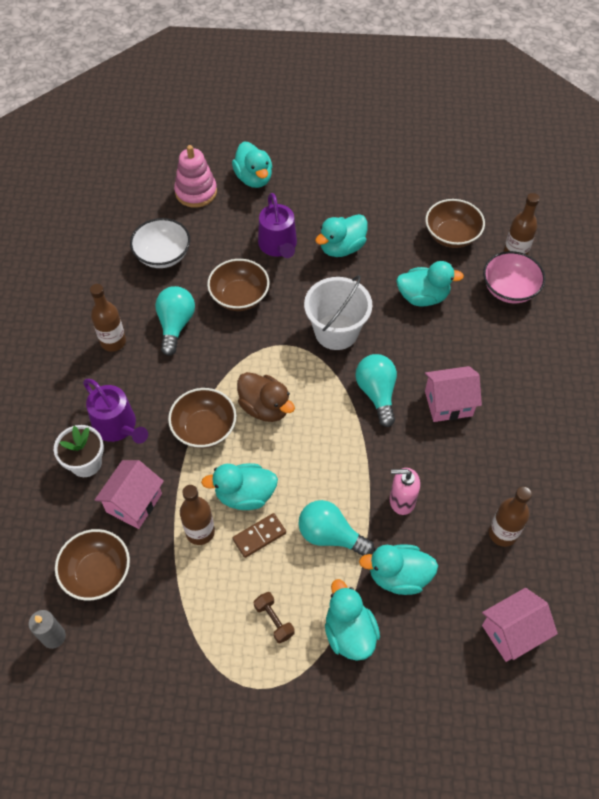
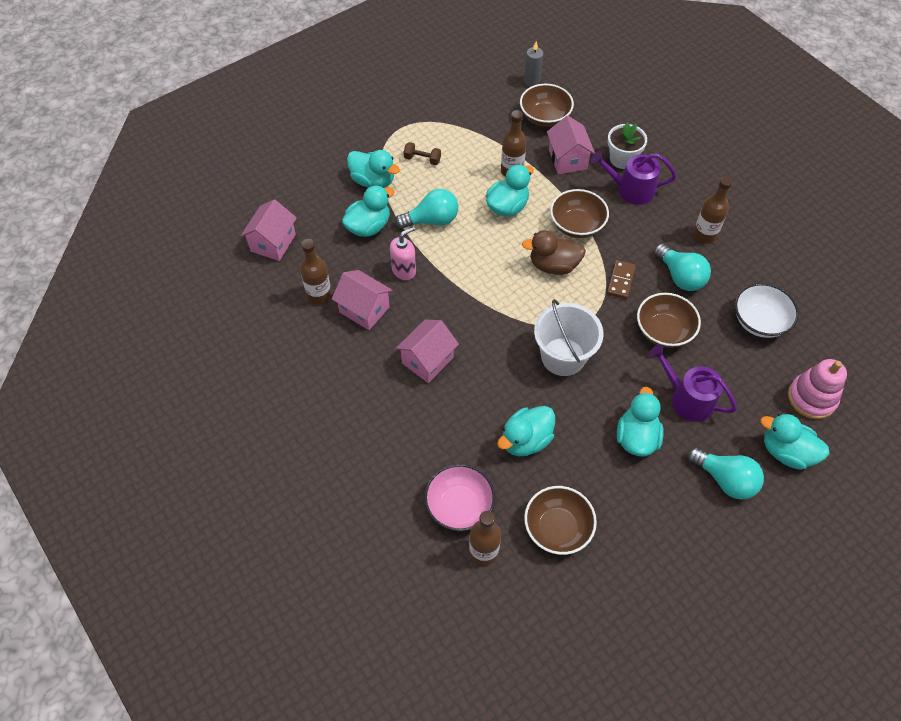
camera: 140 degrees right, 0 degrees up
(259, 536) = (474, 192): brown domino -> brown domino (621, 281)
(377, 393) = (486, 330): turquoise light bulb -> turquoise light bulb (725, 479)
(469, 488) = (364, 309): none -> pink house

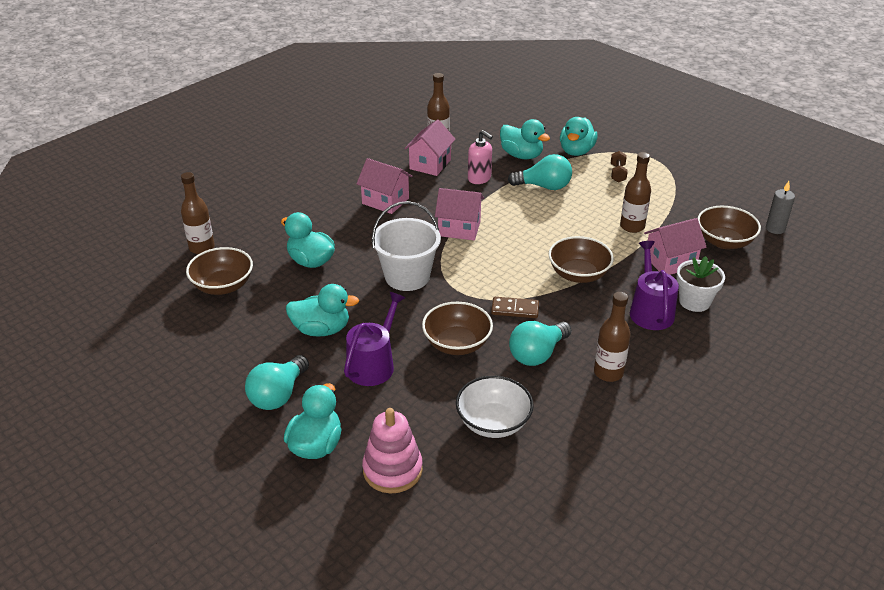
camera: 80 degrees right, 20 degrees down
(273, 243) = (485, 115): pink house -> pink house (459, 228)
(431, 220) = (544, 186): turquoise light bulb -> turquoise light bulb turned 60 degrees counterclockwise
(459, 506) = (243, 231): pink bowl -> none
(507, 206) = (582, 228): turquoise duck -> none
(553, 265) = (518, 262): brown duck -> none

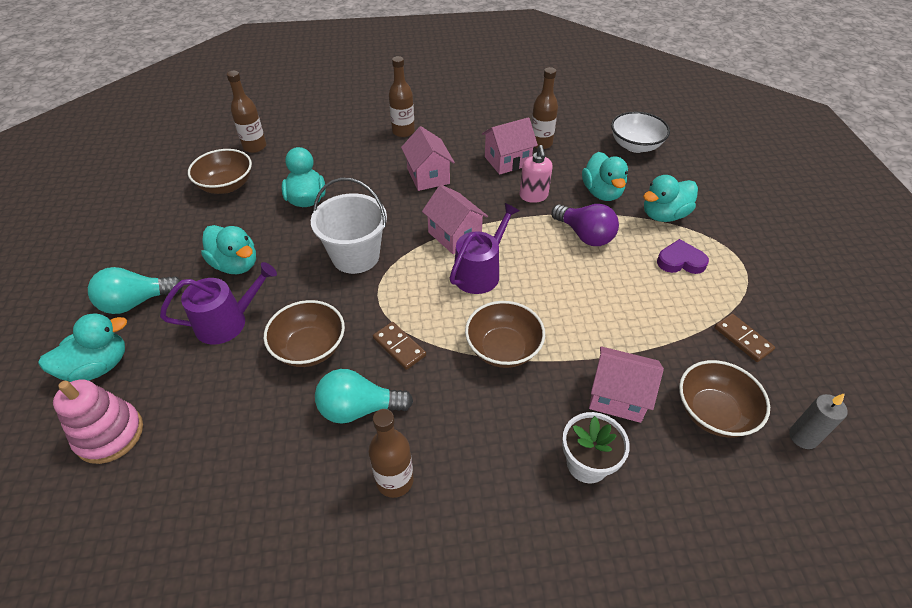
camera: 40 degrees right, 10 degrees up
(493, 423) = (234, 452): white bowl -> white bowl (635, 146)
(544, 186) = (585, 235): turquoise light bulb -> purple light bulb
(617, 173) = (680, 261): brown dumbbell -> purple heart
(632, 226) = (624, 329): brown bottle -> brown bottle (403, 131)
(650, 311) = (525, 440): purple watering can -> purple watering can (480, 272)
(697, 198) = (743, 339): none -> brown domino

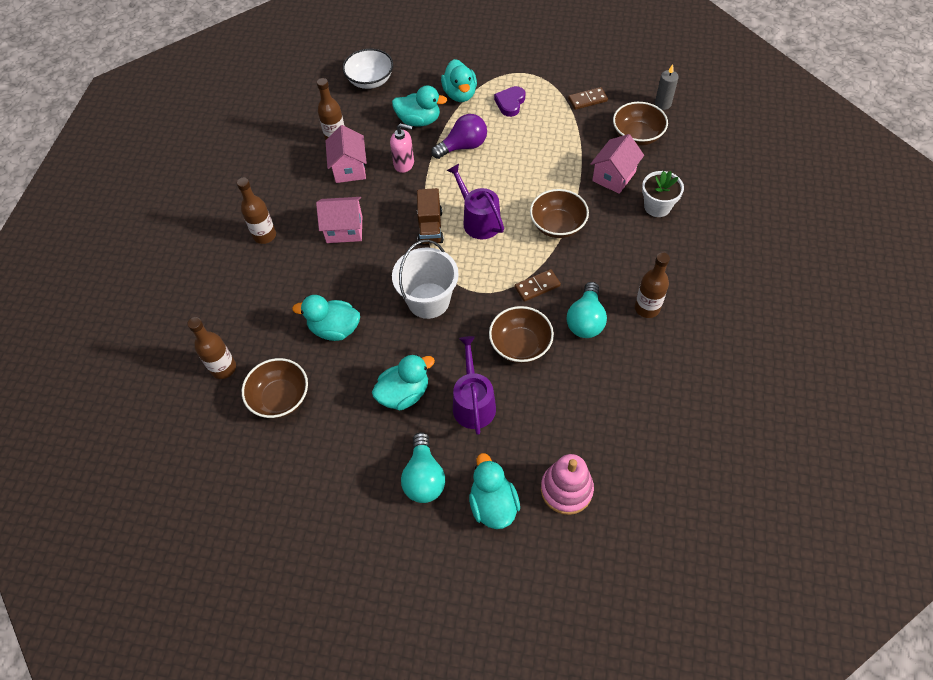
camera: 70 degrees left, 10 degrees up
(454, 235) = (430, 227): pink house -> brown truck

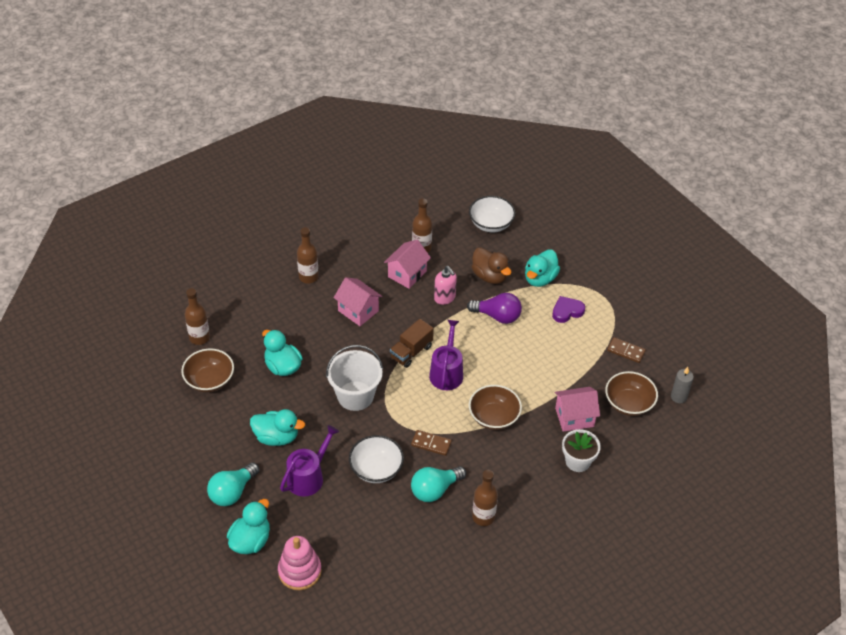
camera: 40 degrees right, 10 degrees down
(419, 120) = (490, 276): turquoise duck -> brown duck
(520, 345) = (376, 469): brown bowl -> white bowl

